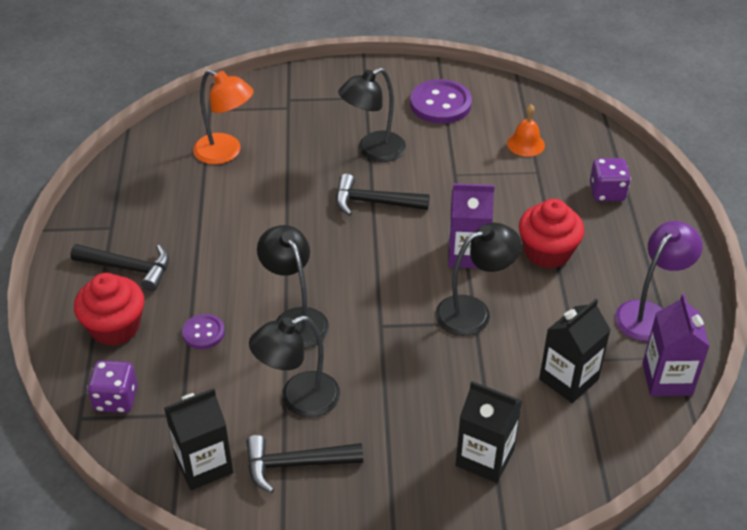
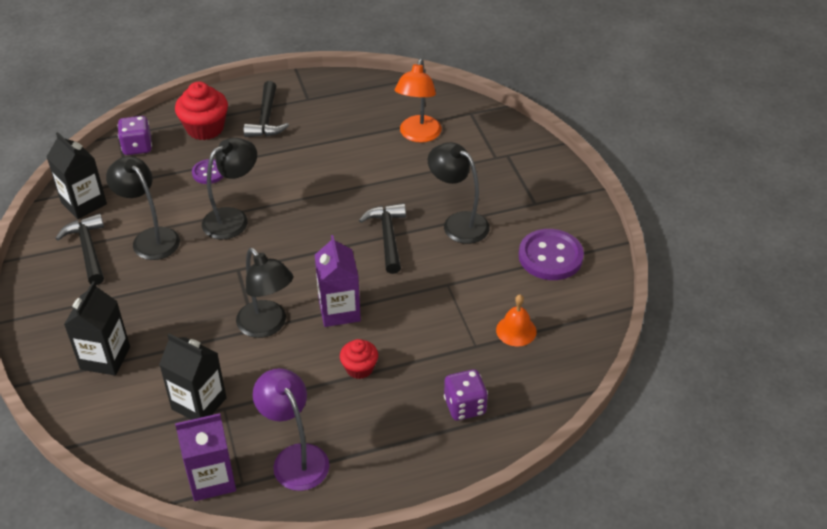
camera: 75 degrees right, 0 degrees up
(547, 252) = (359, 368): red cupcake -> red cupcake, size x0.60
(649, 314) = (295, 458): purple lamp -> purple lamp turned 150 degrees counterclockwise

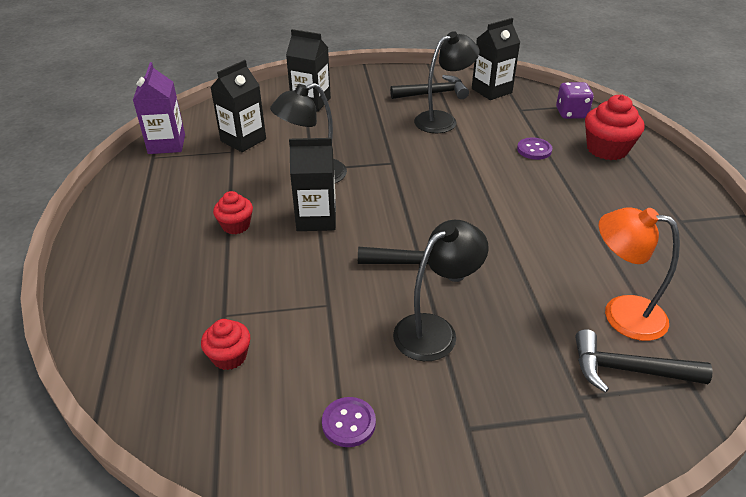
camera: 100 degrees right, 5 degrees down
(233, 218) = (463, 162): black lamp -> none
(266, 119) = (631, 188): black hammer -> black hammer (627, 370)
(295, 458) = (159, 183): purple lamp -> none
(339, 311) = (316, 219): purple carton -> black carton
(465, 406) = (147, 293): purple dice -> none
(516, 330) = (229, 356): orange bell -> red cupcake
(550, 256) = (348, 423): purple button -> purple button, size x0.56

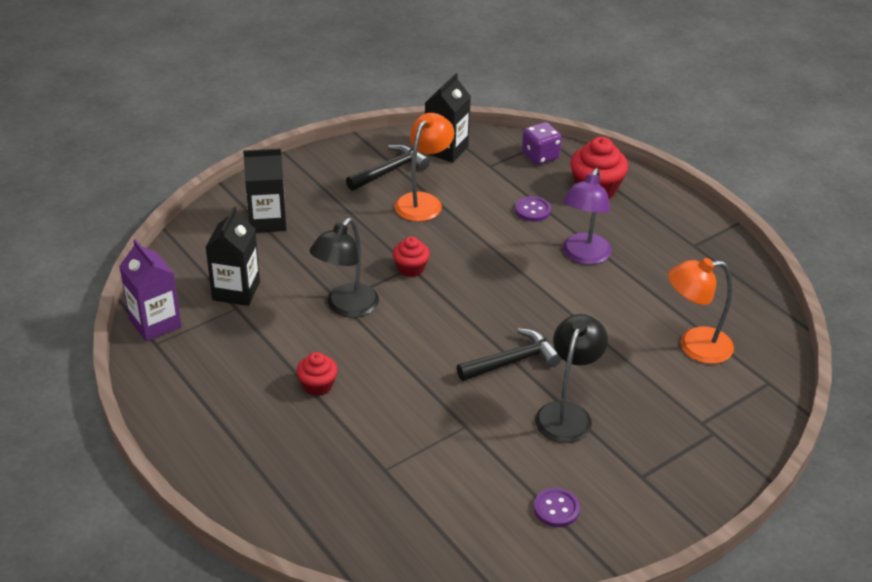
camera: 30 degrees left, 0 degrees up
(229, 356) = (421, 500): red cupcake -> red cupcake (411, 268)
(316, 219) = (388, 351): black carton -> none
(443, 120) = (423, 201): black lamp -> orange lamp
(556, 197) = (583, 256): none -> purple lamp
(627, 370) = (722, 389): black hammer -> none

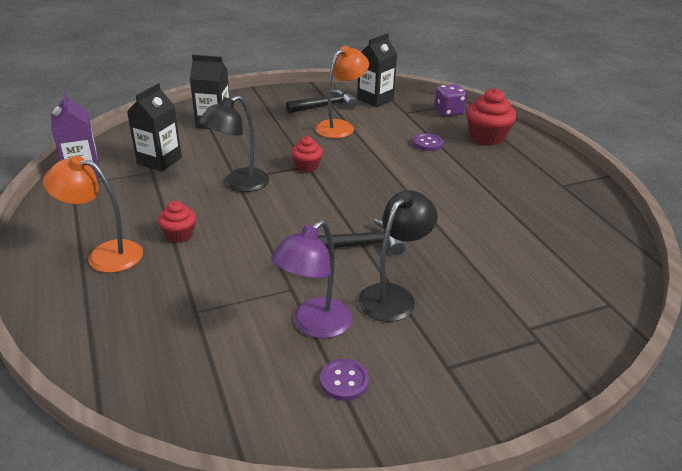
camera: 15 degrees right, 5 degrees down
(583, 256) = (458, 179): purple lamp -> purple lamp (314, 325)
(694, 346) = (540, 261): orange lamp -> orange lamp (104, 255)

